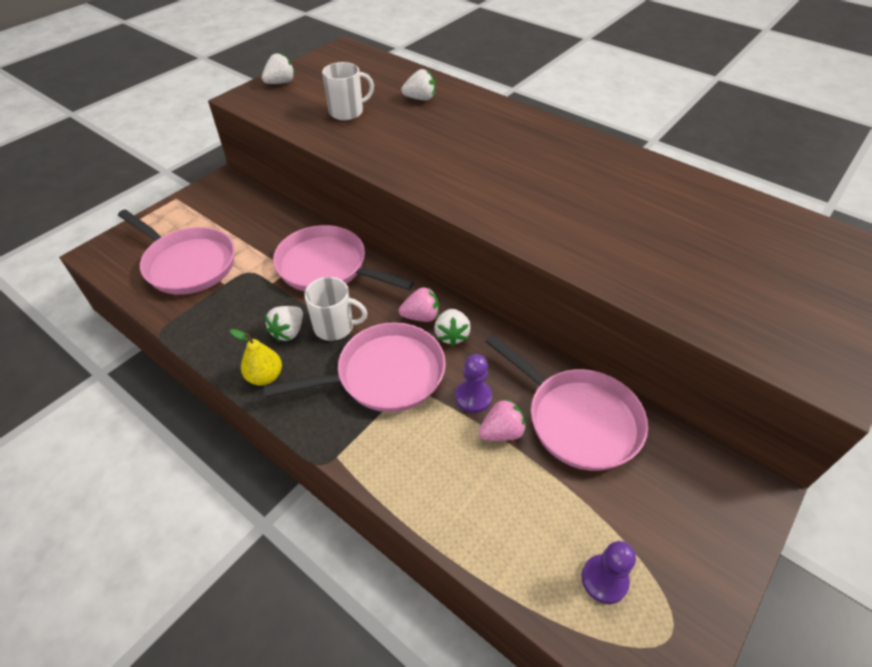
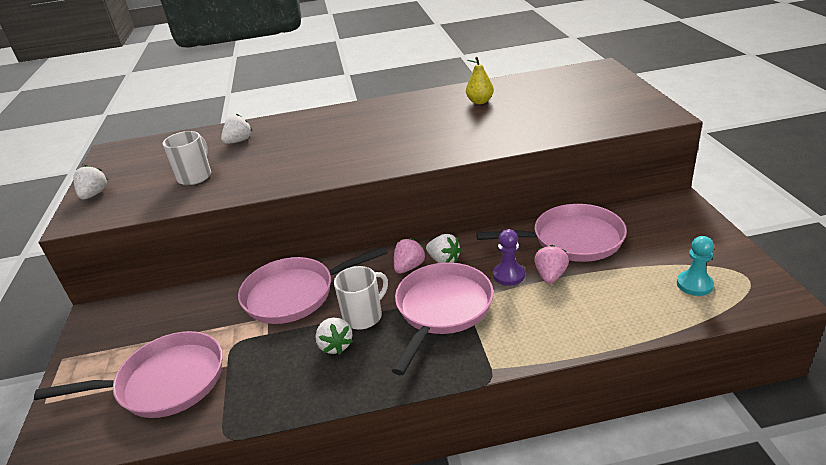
camera: 45 degrees left, 15 degrees down
(265, 376) = (366, 379): yellow pear -> yellow pear (480, 101)
(604, 579) = (694, 284): purple pawn -> turquoise pawn

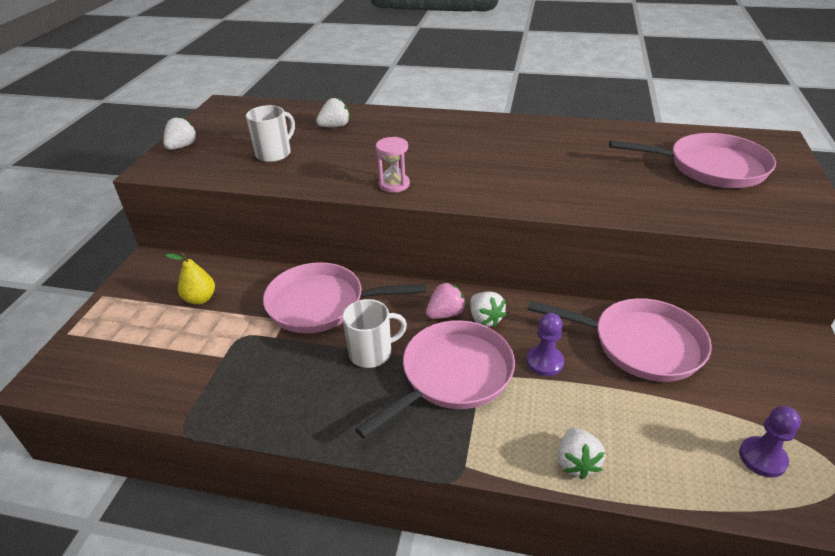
camera: 20 degrees right, 5 degrees up
(165, 382) = (165, 353): pink pan -> pink pan (710, 167)
(326, 171) = (394, 184): none -> pink hourglass
(335, 345) = (328, 375): white strawberry -> white strawberry (576, 462)
(480, 101) = (603, 147): yellow pear -> yellow pear (200, 299)
(550, 276) = (591, 380): pink strawberry -> none
(694, 284) = (762, 458): turquoise pawn -> purple pawn

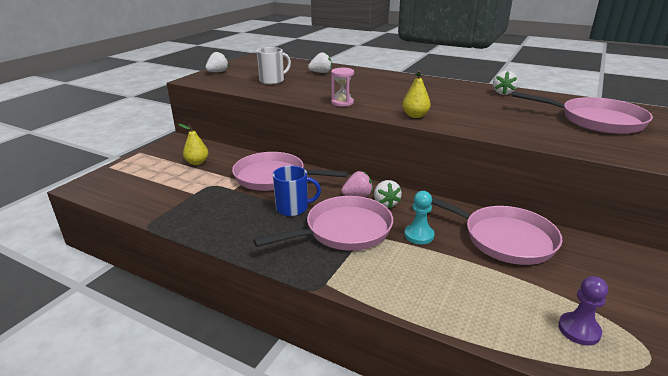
camera: 15 degrees right, 10 degrees down
(371, 353) = (293, 208): white mug -> blue mug
(500, 195) = (415, 116): none -> yellow pear
(544, 362) = (419, 235): purple pawn -> turquoise pawn
(576, 462) = (413, 299): white strawberry -> white strawberry (503, 93)

